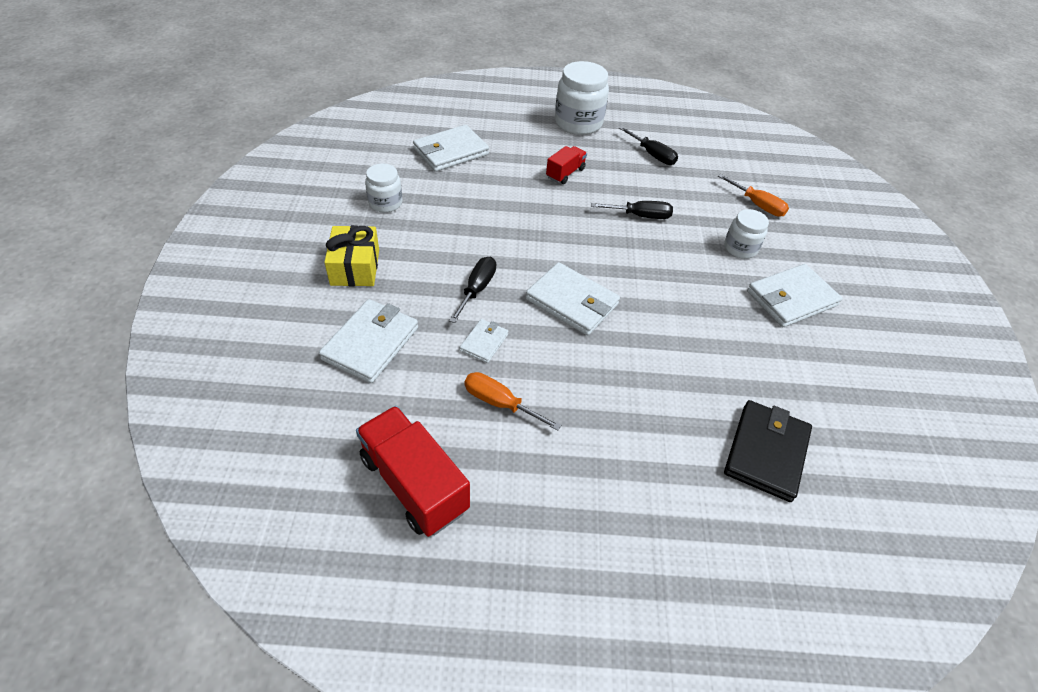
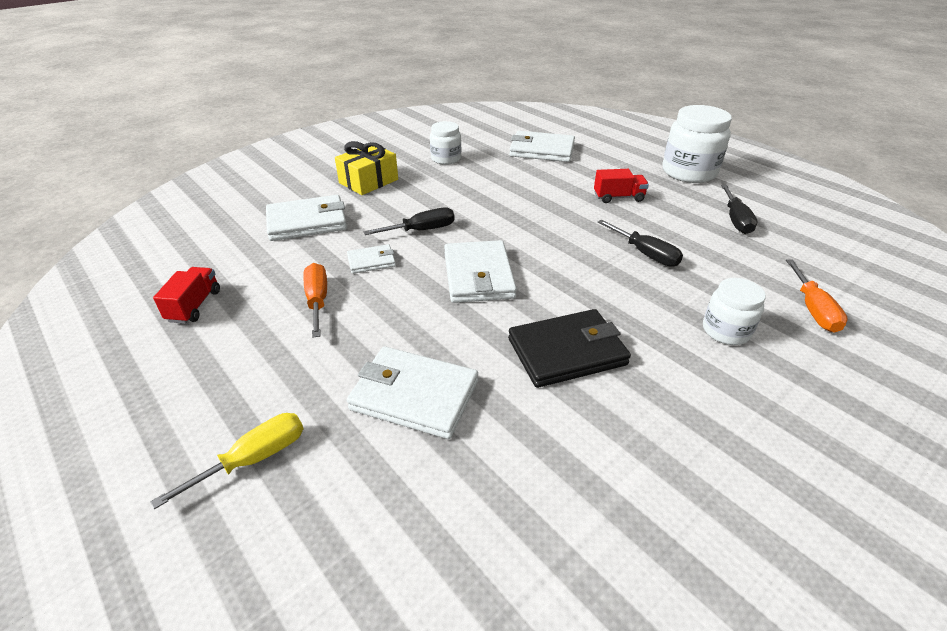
camera: 50 degrees right, 10 degrees down
(414, 483) = (194, 306): red truck -> red truck, size x0.55
(642, 533) = (254, 459): none -> yellow screwdriver
(766, 452) = (462, 503): black wallet -> black wallet (567, 351)
(791, 299) = (724, 406): white wallet -> white wallet (414, 395)

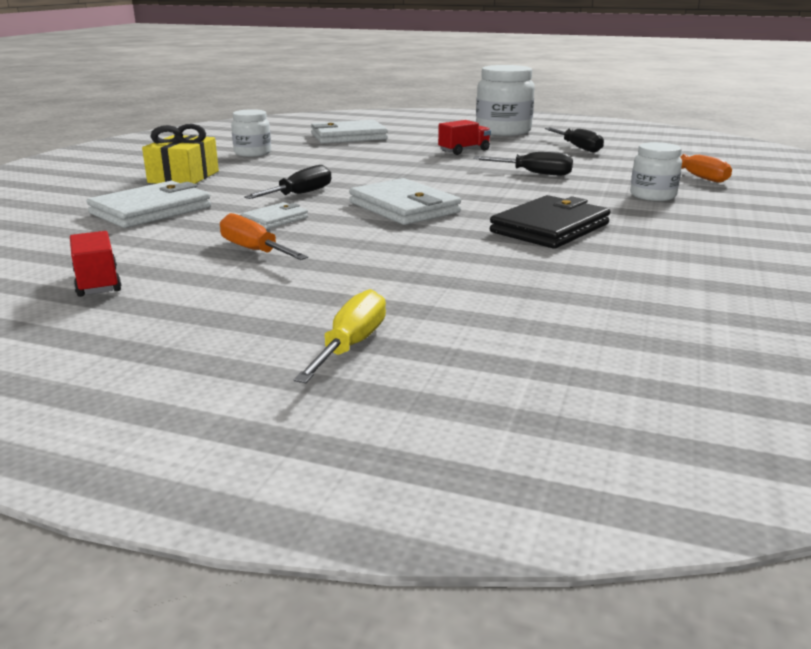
camera: 30 degrees left, 15 degrees down
(414, 395) = (453, 276): white wallet -> none

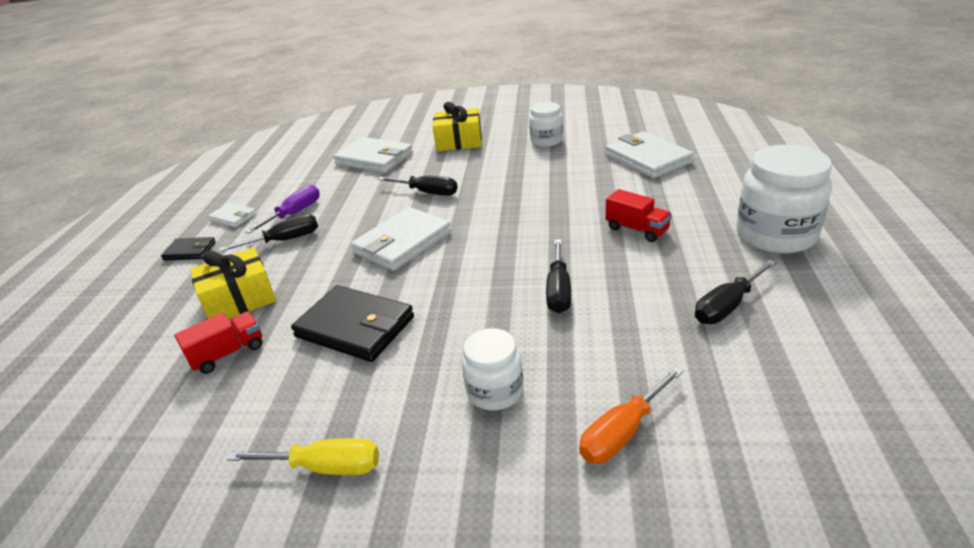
camera: 80 degrees right, 10 degrees up
(97, 283) = (244, 189): red truck -> red truck (228, 353)
(254, 250) = (294, 213): orange screwdriver -> purple screwdriver
(275, 219) = (361, 201): white wallet -> white wallet (233, 217)
(283, 311) = (190, 251): none -> black wallet
(329, 255) = (285, 240): none -> black screwdriver
(351, 345) = (136, 284): yellow screwdriver -> yellow screwdriver (325, 467)
(460, 275) = (239, 300): none -> yellow gift

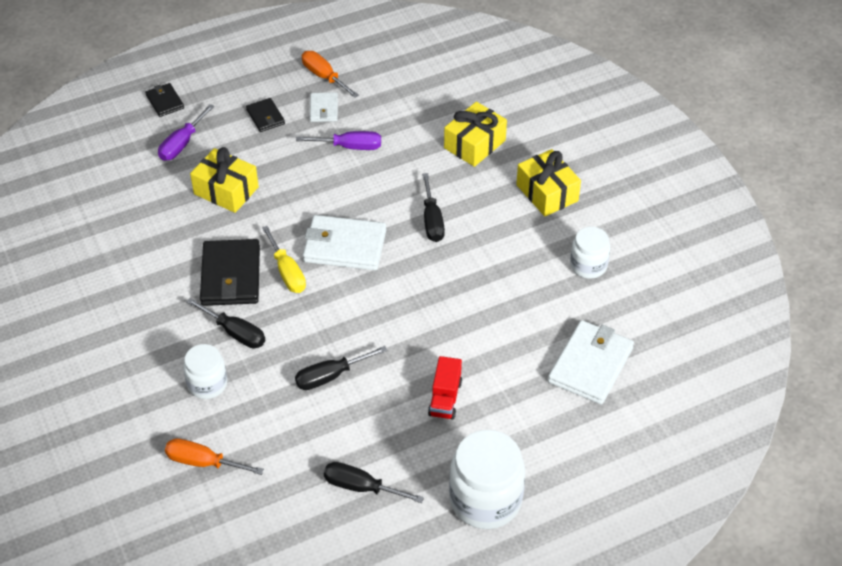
camera: 55 degrees right, 15 degrees up
(62, 313) = (165, 101): none -> black wallet
(134, 316) = (182, 144): none -> purple screwdriver
(200, 209) = (324, 76): none -> orange screwdriver
(228, 353) = (173, 223): red truck -> none
(285, 240) = (309, 167): black screwdriver -> black screwdriver (235, 333)
(325, 467) = (112, 332): yellow screwdriver -> yellow screwdriver (287, 272)
(374, 159) = (474, 144): white wallet -> yellow gift

